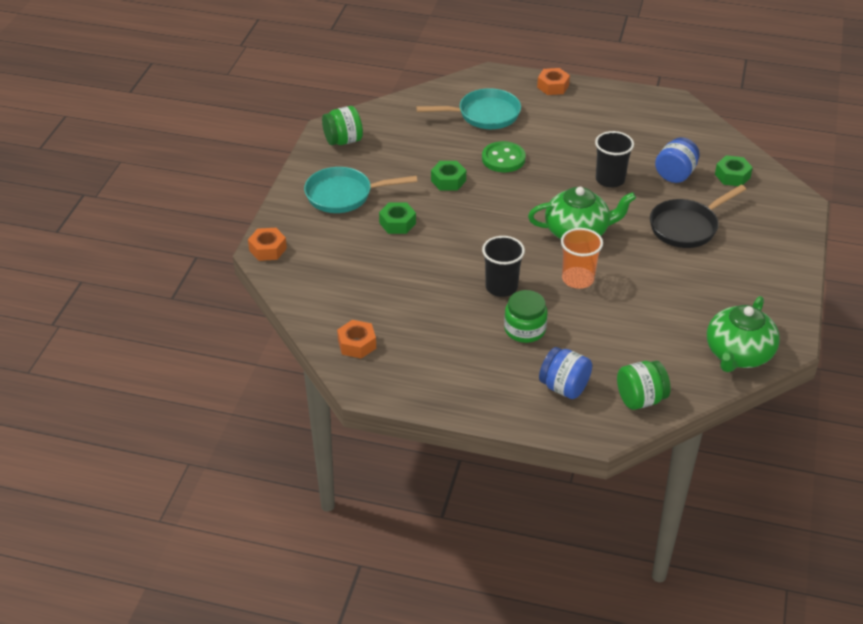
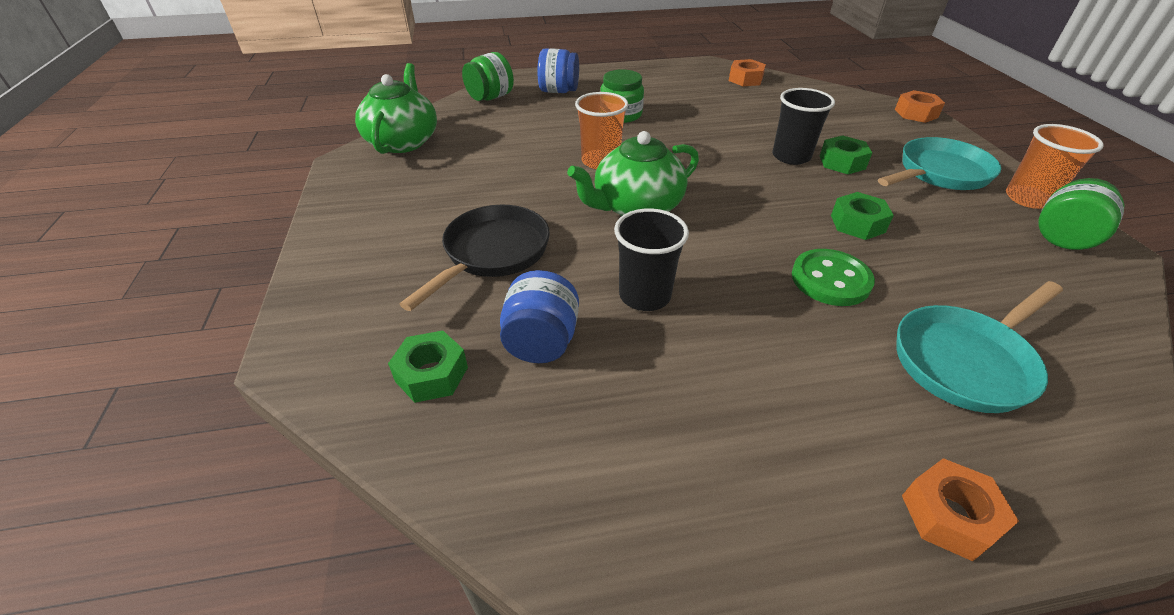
camera: 155 degrees right, 0 degrees up
(319, 164) = (1028, 198): none -> orange cup
(501, 287) = (672, 137): black cup -> black cup (791, 156)

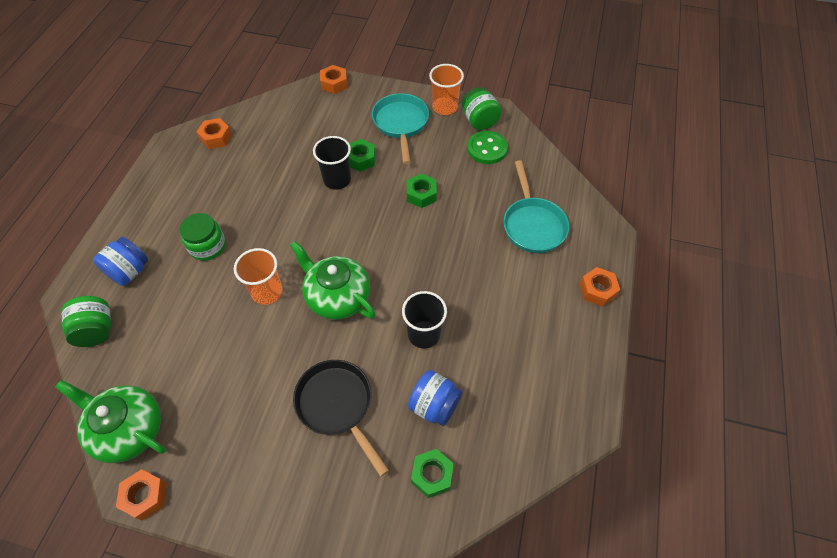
camera: 65 degrees left, 15 degrees up
(340, 171) = (145, 496): none -> orange nut
(636, 207) = (337, 297): green teapot -> green teapot turned 135 degrees clockwise
(830, 280) = (457, 238): green button -> green button (487, 149)

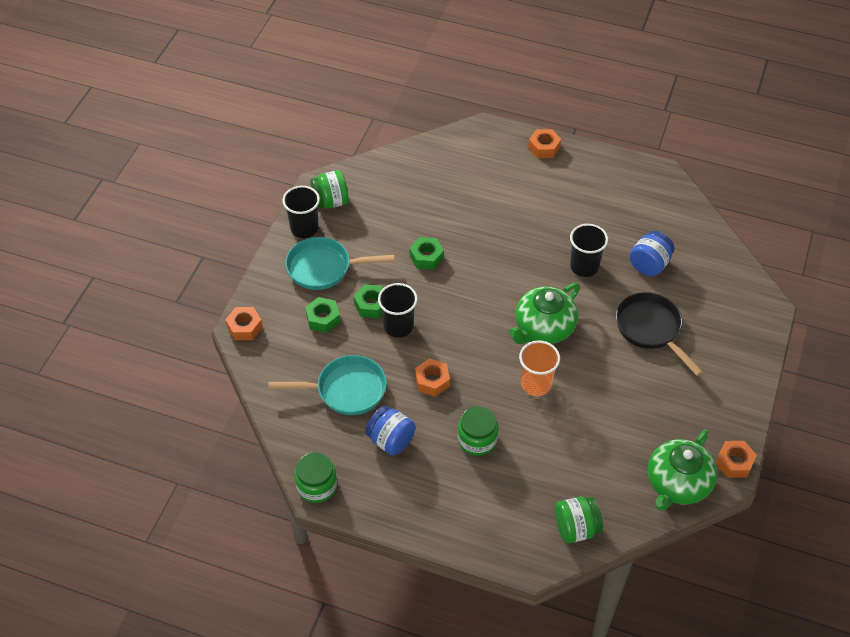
camera: 85 degrees left, 5 degrees down
(129, 271) = (505, 509): blue jar -> blue jar (391, 440)
(177, 142) = (317, 486): none -> green jar
(216, 137) = (316, 444): orange nut -> orange nut (432, 381)
(337, 405) = (651, 329): black pan -> black pan turned 90 degrees clockwise
(432, 475) = (705, 270): green nut -> green nut (323, 319)
(444, 107) = (304, 228): orange cup -> black cup
(487, 149) = (371, 200): green button -> none
(532, 225) = (472, 179): turquoise pan -> turquoise pan (346, 390)

